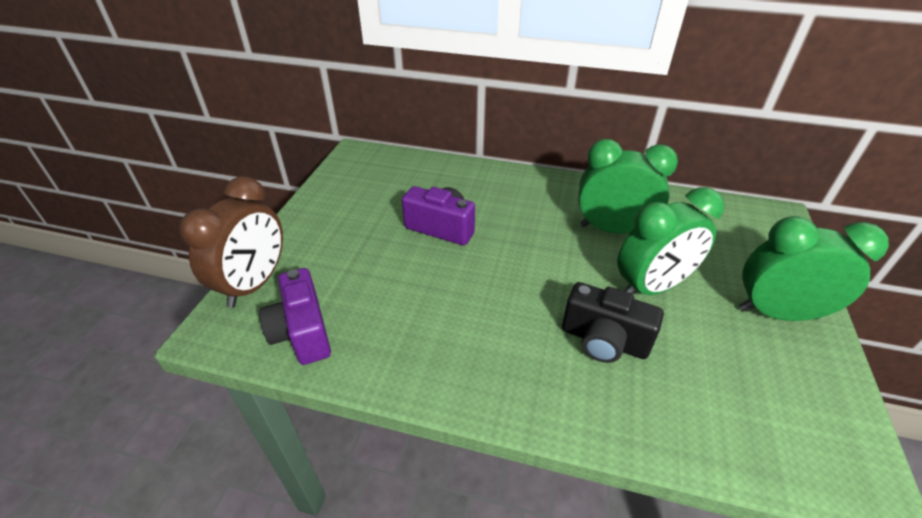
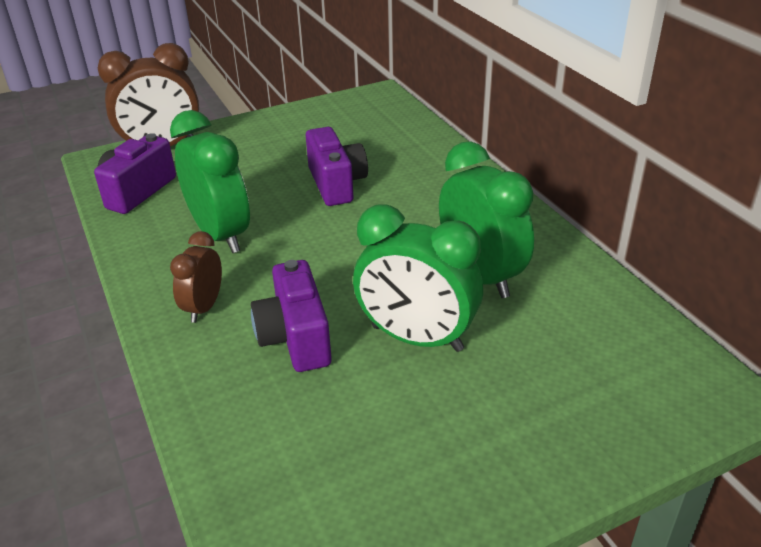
camera: 50 degrees right, 5 degrees down
(520, 371) = (204, 307): none -> brown clock
(604, 340) = (295, 338): black camera -> purple camera
(777, 313) = (496, 450): green clock -> green clock (220, 235)

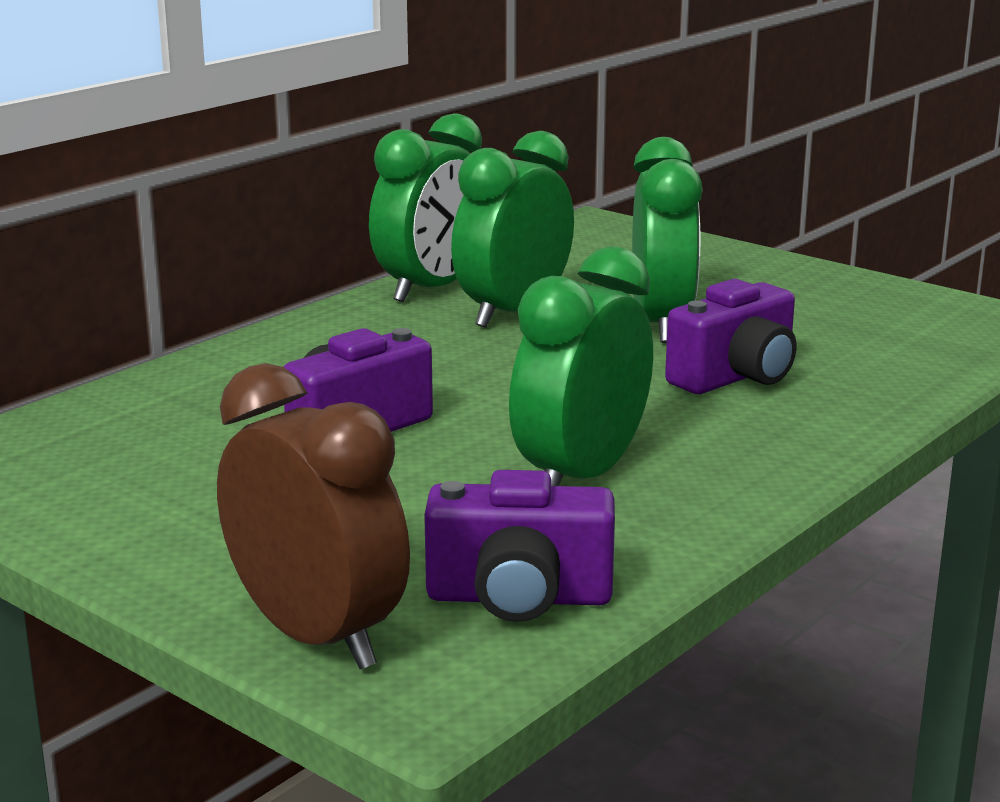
camera: 115 degrees left, 15 degrees down
(204, 307) = (751, 440): brown clock -> none
(551, 253) = (432, 289): none -> green clock

